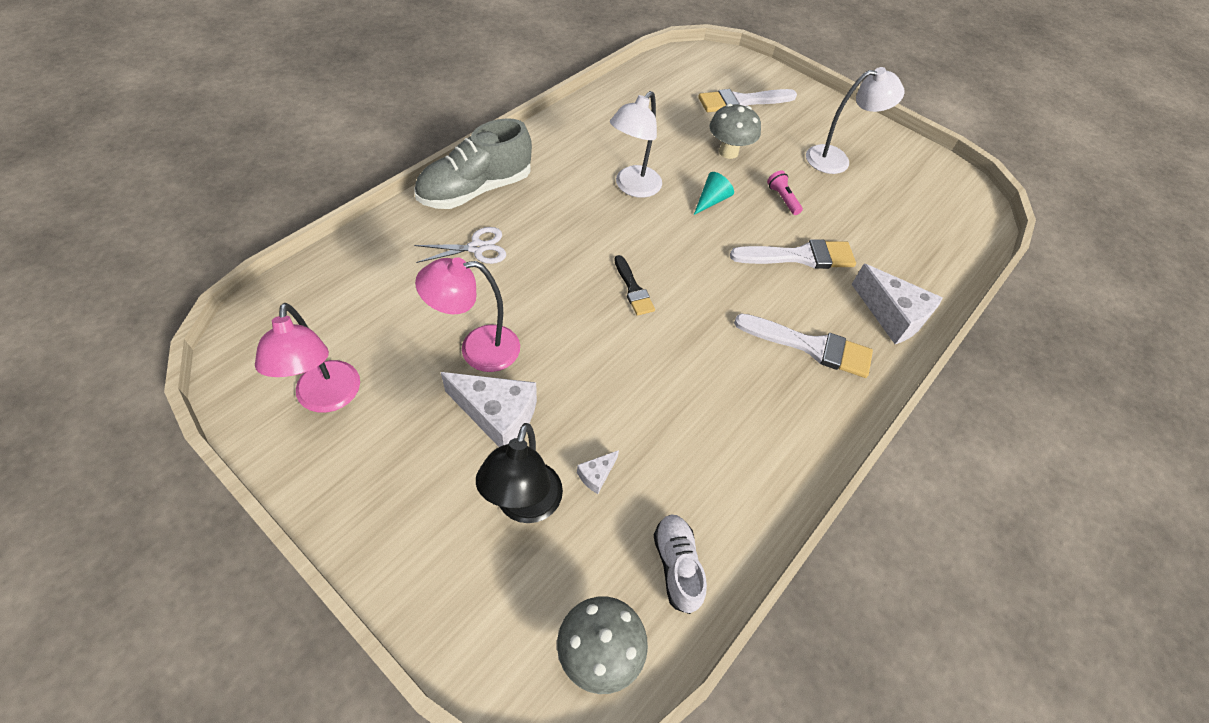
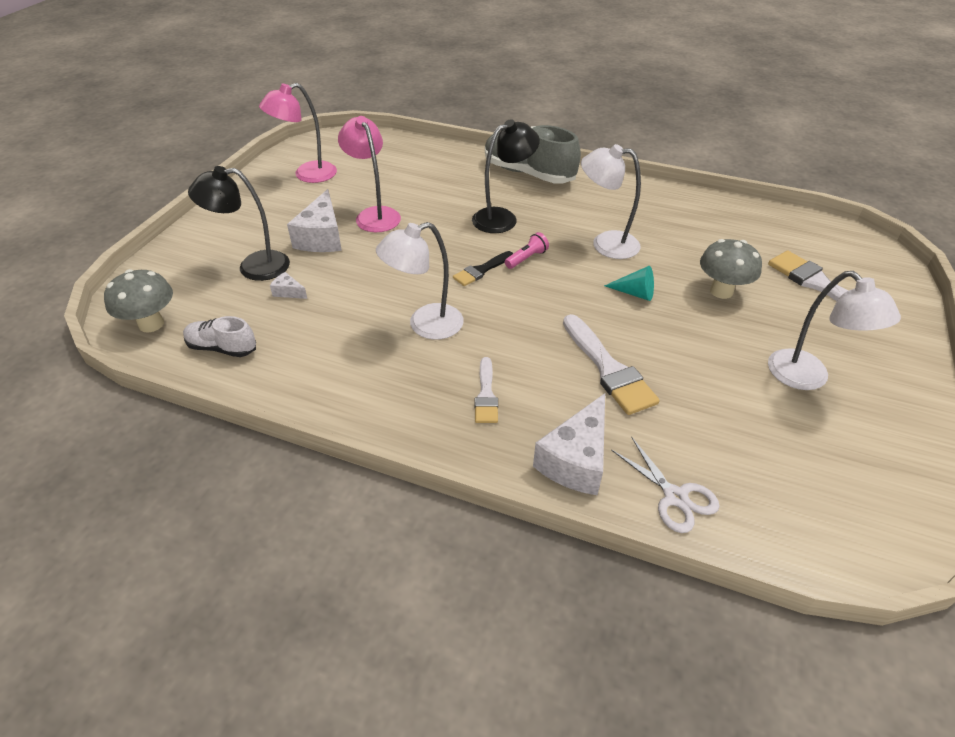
camera: 75 degrees right, 10 degrees down
(477, 248) = (469, 190): white scissors -> white scissors (675, 497)
(549, 241) = (502, 218): none -> black lamp
(676, 566) = (222, 348): white shoe -> white shoe turned 135 degrees counterclockwise
(703, 361) = (425, 325): none -> white lamp
(782, 199) = (687, 342): pink flashlight -> pink flashlight (526, 258)
(810, 346) = (486, 395): white brush -> white brush, size x0.59

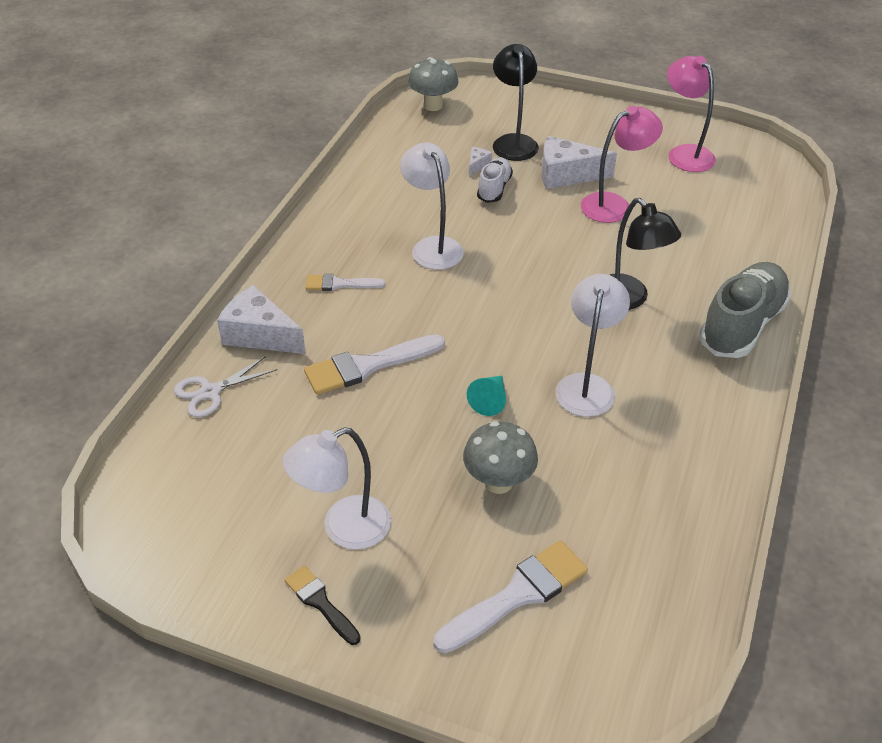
camera: 90 degrees right, 0 degrees up
(222, 348) = (404, 142): white shoe -> white shoe (494, 188)
(481, 270) = (521, 282): black brush -> black brush (320, 602)
(526, 258) = (547, 316): pink flashlight -> none

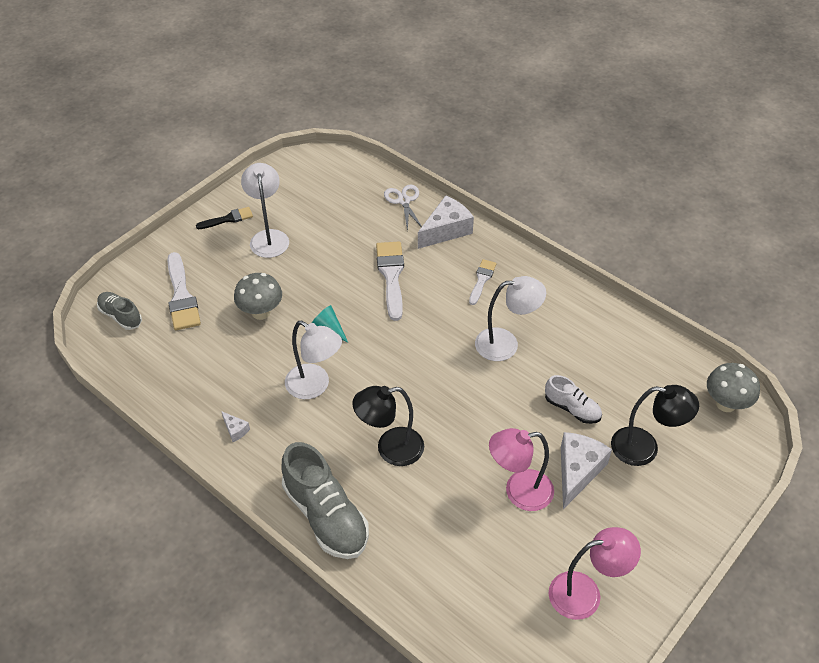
camera: 110 degrees right, 5 degrees up
(477, 165) = (612, 408): white cheese -> white cheese (235, 430)
(599, 664) = (120, 316): none -> grey shoe
(614, 205) = (519, 492): pink lamp -> pink lamp turned 90 degrees clockwise

